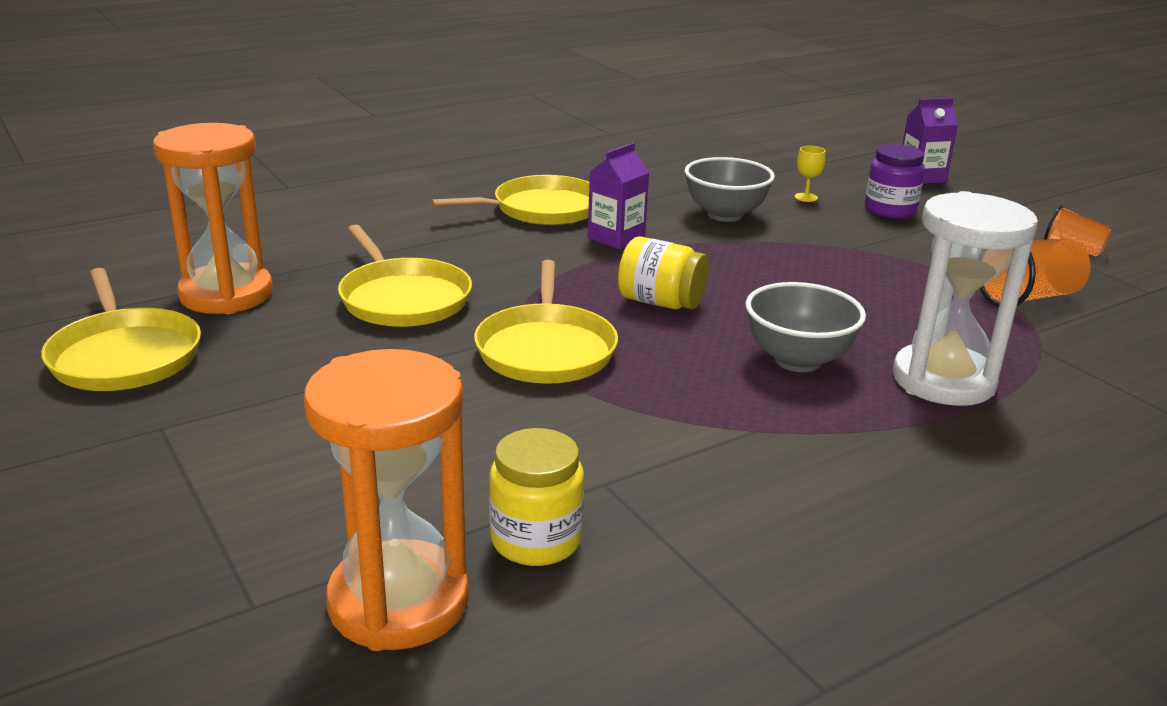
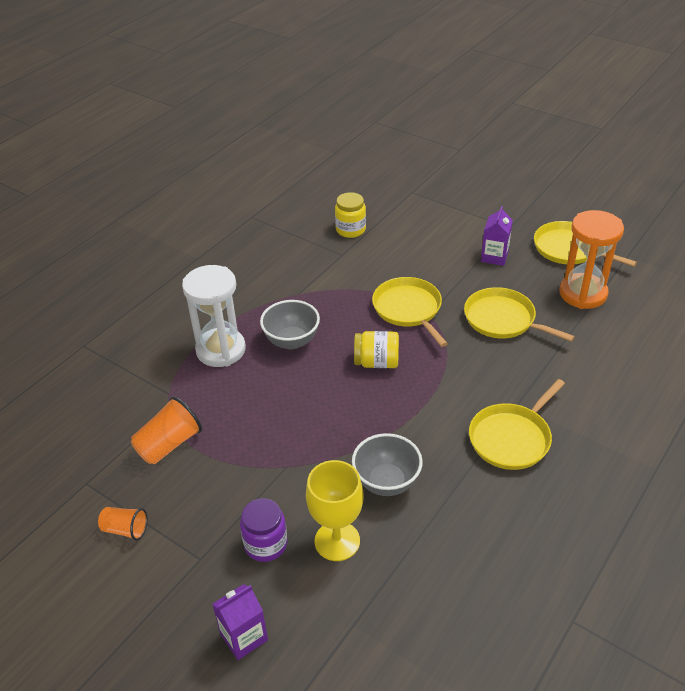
camera: 160 degrees right, 15 degrees up
(398, 602) = (375, 204): orange hourglass -> none
(616, 238) = (440, 419): purple carton -> purple carton (494, 257)
(806, 197) = (337, 541): yellow goblet -> yellow goblet, size x2.29

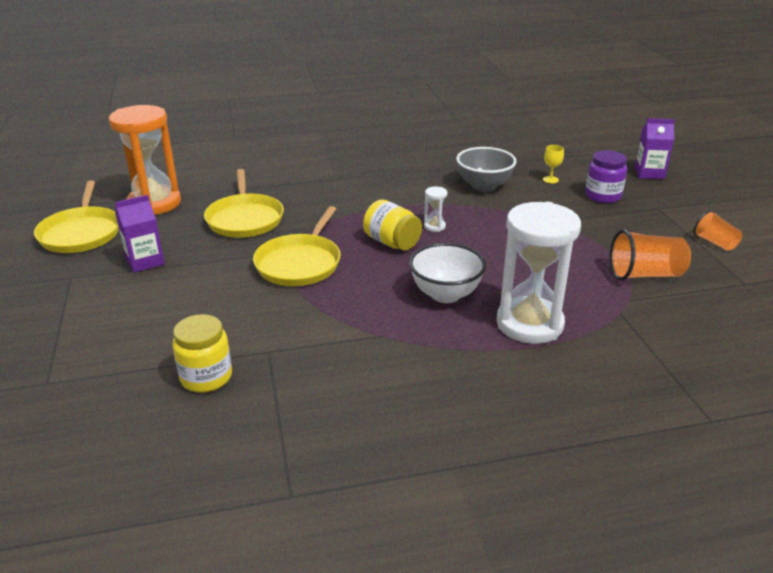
camera: 140 degrees left, 10 degrees down
(292, 341) = (445, 294): grey bowl -> white bowl
(337, 541) = (550, 180): yellow goblet -> yellow goblet, size x0.44
(367, 398) = (434, 226): none -> white hourglass
(512, 438) = (369, 169): yellow pan -> none

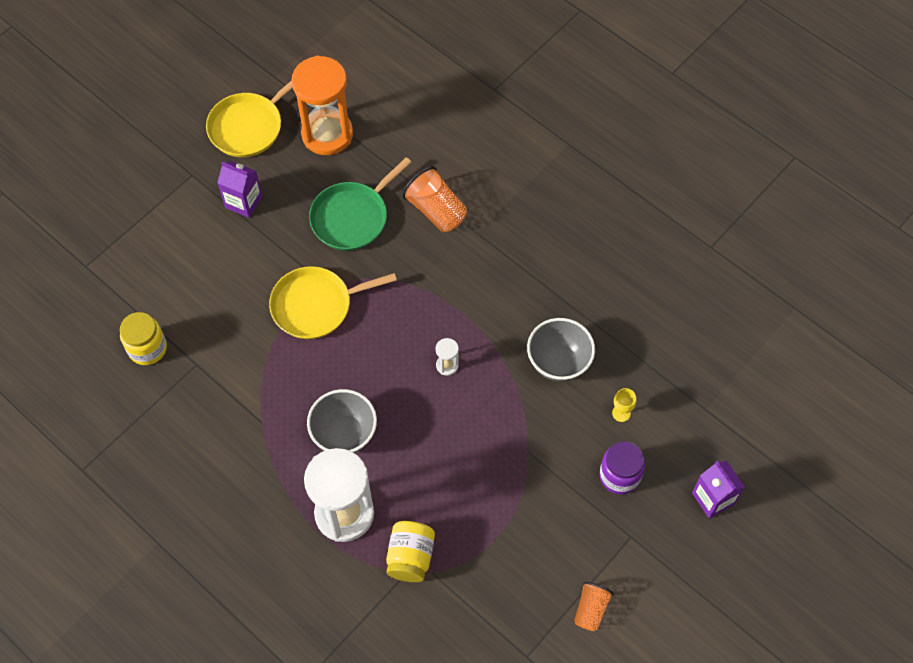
camera: 55 degrees right, 30 degrees up
(245, 219) = (352, 217): yellow pan -> green pan
(392, 242) = (395, 350): yellow jar -> yellow jar (410, 557)
(445, 294) = (344, 434): white bowl -> grey bowl
(645, 274) = (483, 569): orange cup -> orange cup (436, 210)

